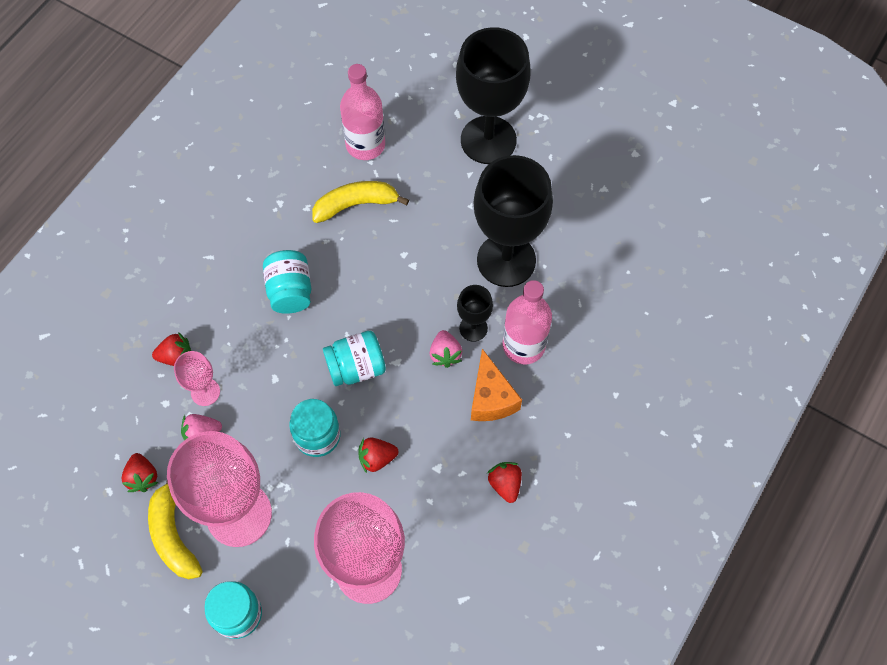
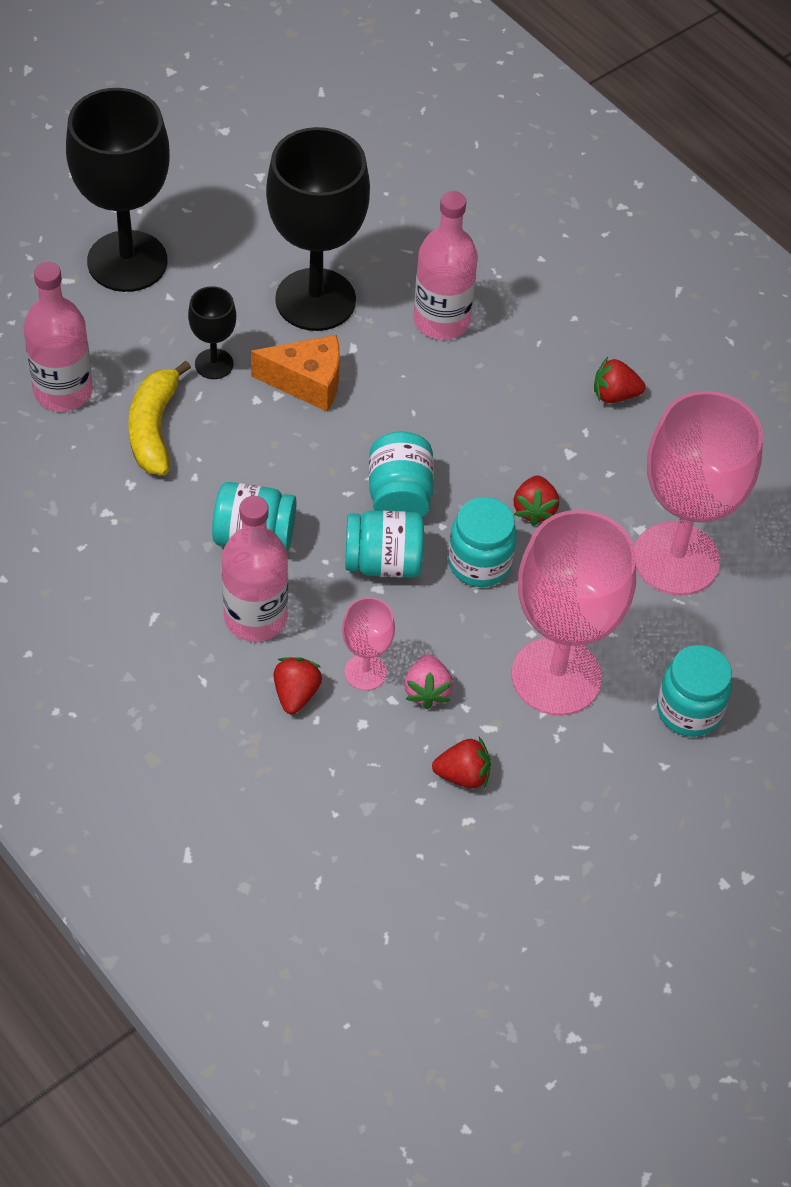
camera: 75 degrees left, 10 degrees down
(173, 535) = (559, 757): yellow banana -> none
(227, 313) = (255, 617): none -> pink bottle
(297, 375) = (383, 562): none -> turquoise jar
(445, 354) = (420, 400): pink strawberry -> none
(473, 328) = (396, 361): black goblet -> black goblet (214, 364)
(491, 398) = (498, 373): orange cheese -> orange cheese (307, 382)

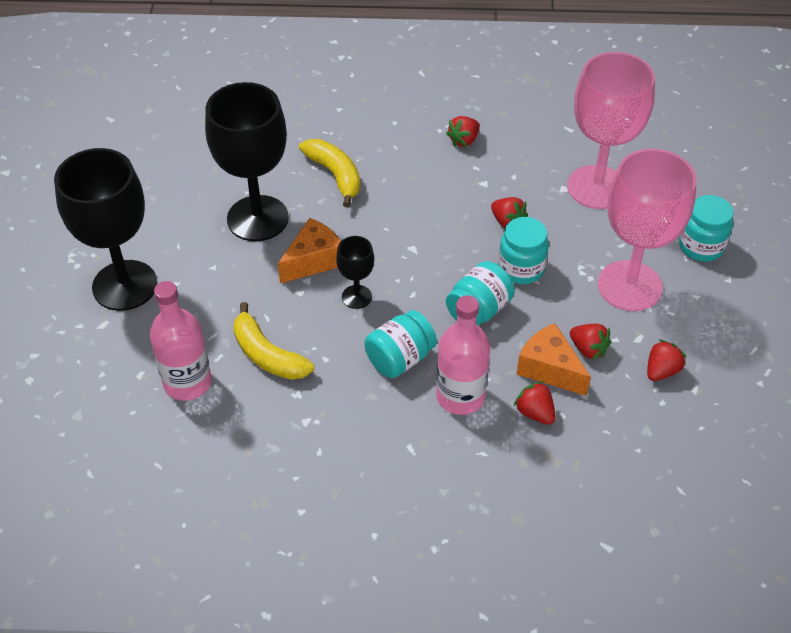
camera: 45 degrees left, 5 degrees down
(214, 364) = (251, 294): black goblet -> black goblet (356, 297)
(365, 672) = (549, 369): pink goblet -> orange cheese
(399, 496) = (439, 272): turquoise jar -> none
(427, 691) = (588, 349): pink strawberry -> red strawberry
(441, 320) = (335, 175): pink bottle -> yellow banana

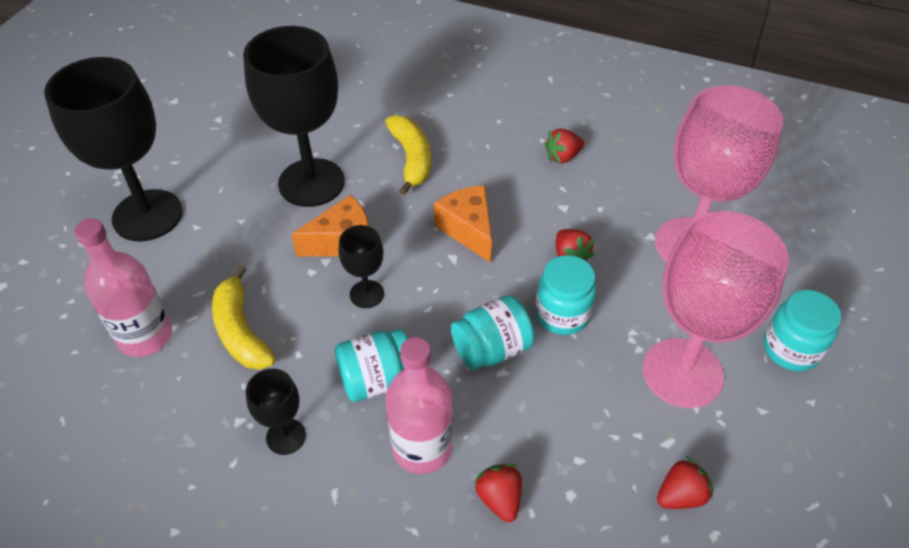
camera: 20 degrees right, 0 degrees up
(350, 420) = (286, 436): none -> black goblet
(549, 369) = (541, 447): orange cheese -> orange cheese (468, 230)
(588, 349) = (599, 437): red strawberry -> none

